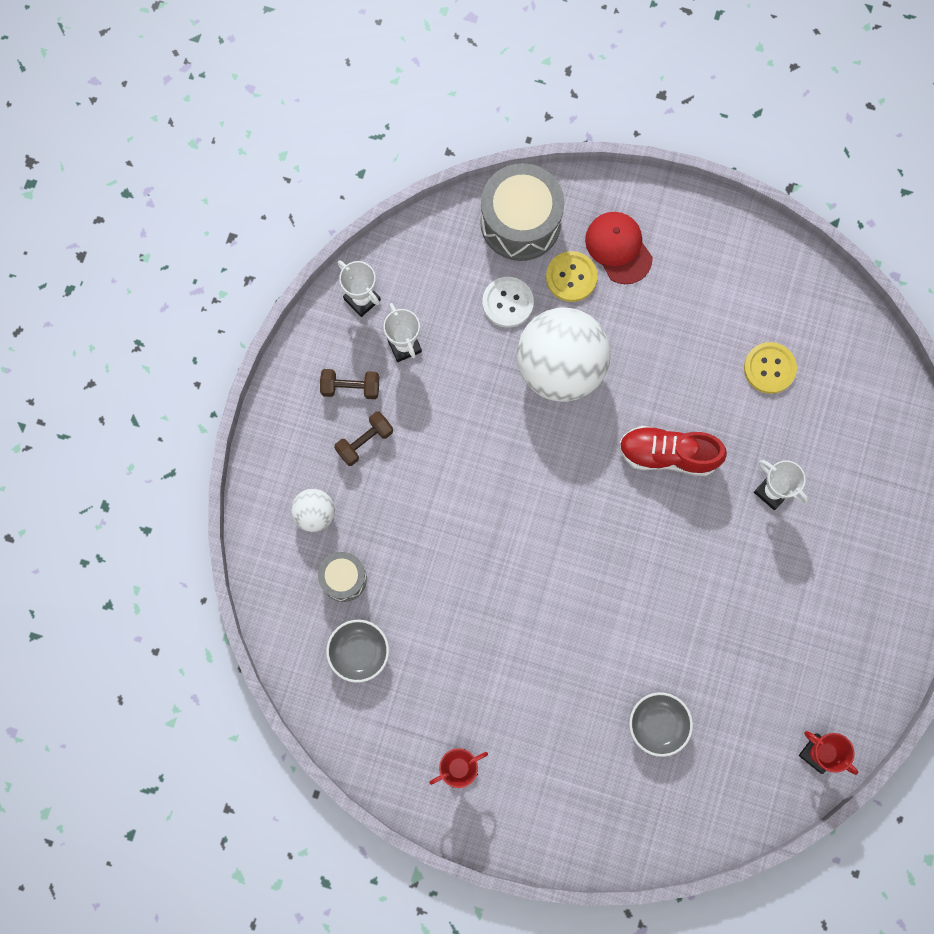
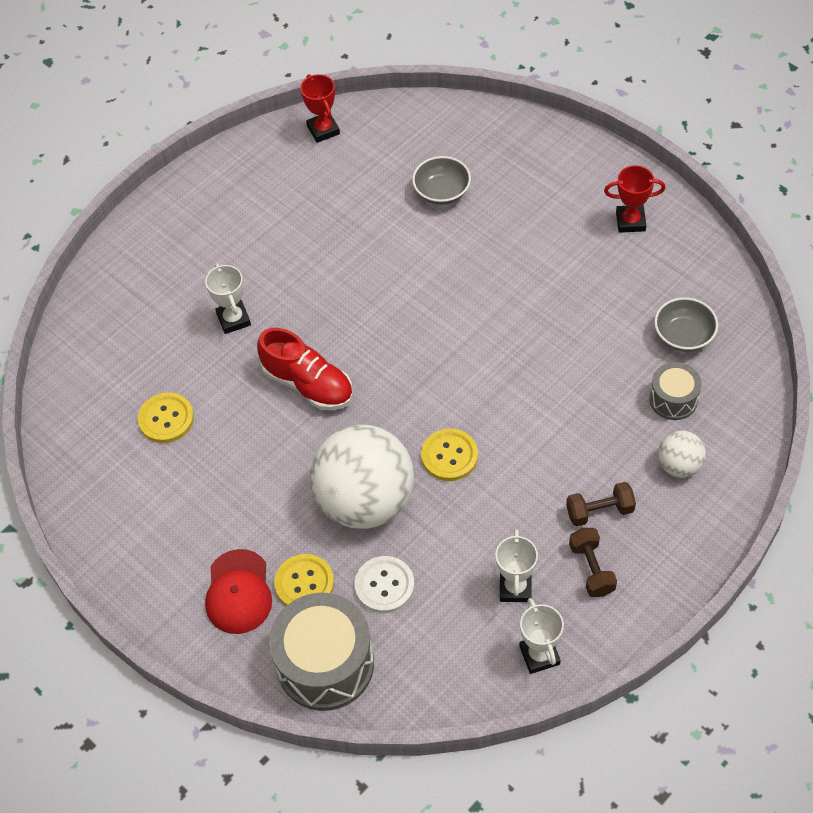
camera: 150 degrees left, 20 degrees down
(350, 387) = (591, 569): brown dumbbell -> brown dumbbell turned 45 degrees clockwise
(511, 438) = (449, 456): none -> yellow button

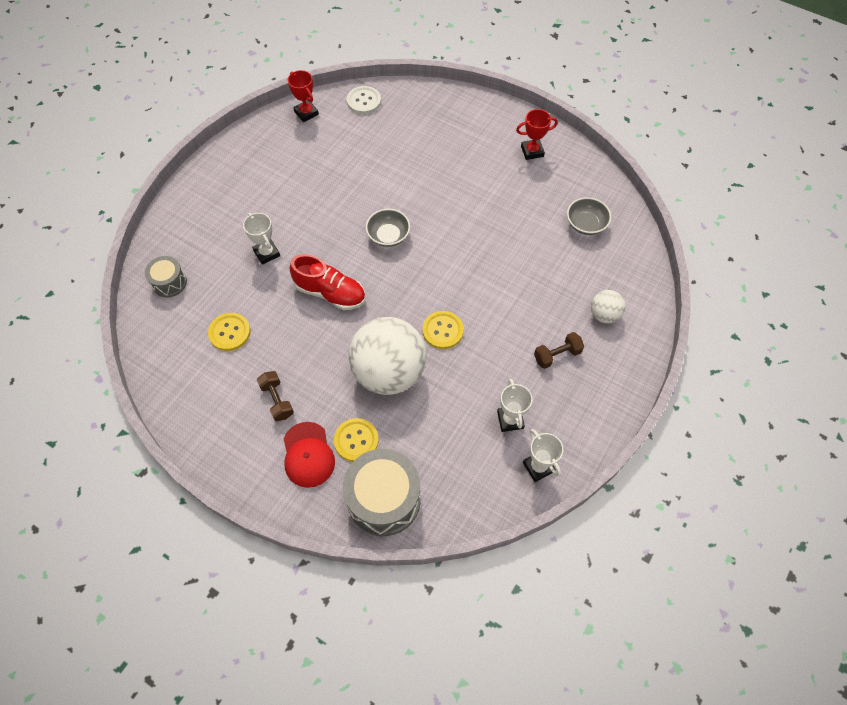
camera: 15 degrees left, 5 degrees up
(384, 585) = (415, 433): white button -> white button (364, 101)
(442, 192) = (398, 146): grey bowl -> grey bowl (388, 236)
(591, 569) = (561, 398): brown dumbbell -> brown dumbbell (277, 400)
(673, 399) = (589, 269): grey drum -> grey drum (169, 282)

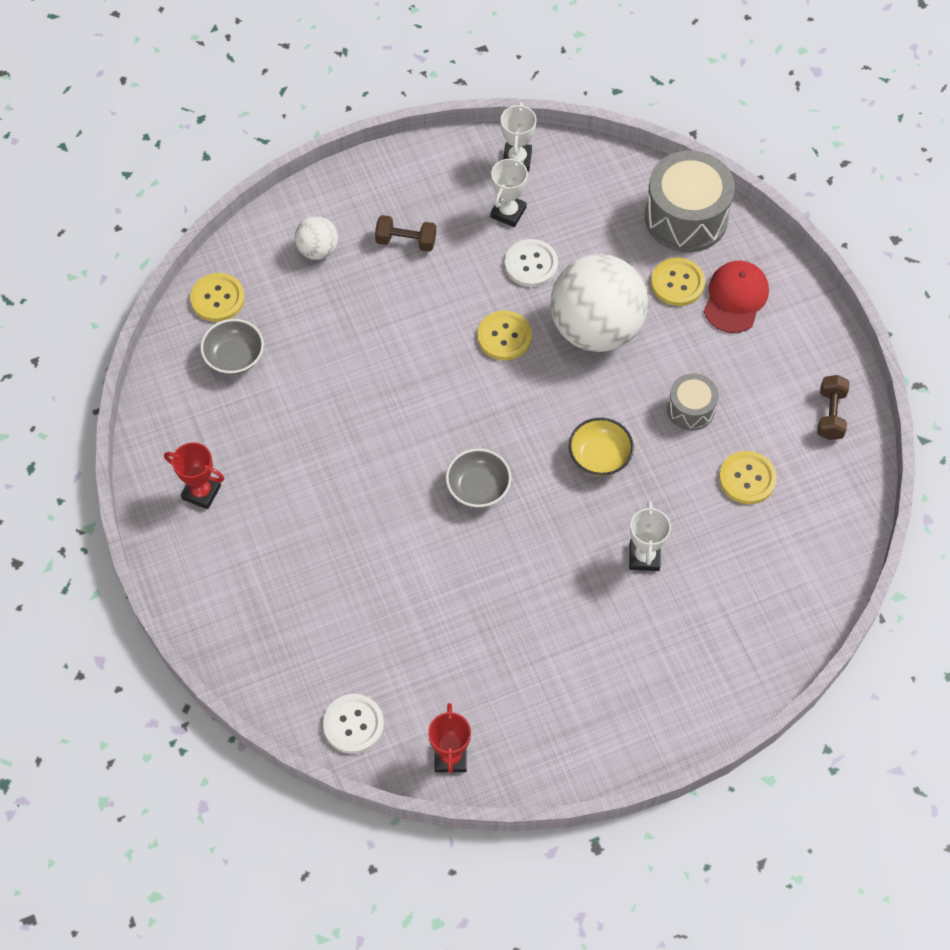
camera: 145 degrees left, 0 degrees up
(169, 282) = (788, 590): grey drum -> grey drum (690, 409)
(277, 400) = (736, 370): brown dumbbell -> brown dumbbell (830, 414)
(330, 293) = (599, 456): red shoe -> yellow bowl
(464, 391) = (531, 264): none -> white button
(629, 250) = (217, 299): none -> yellow button

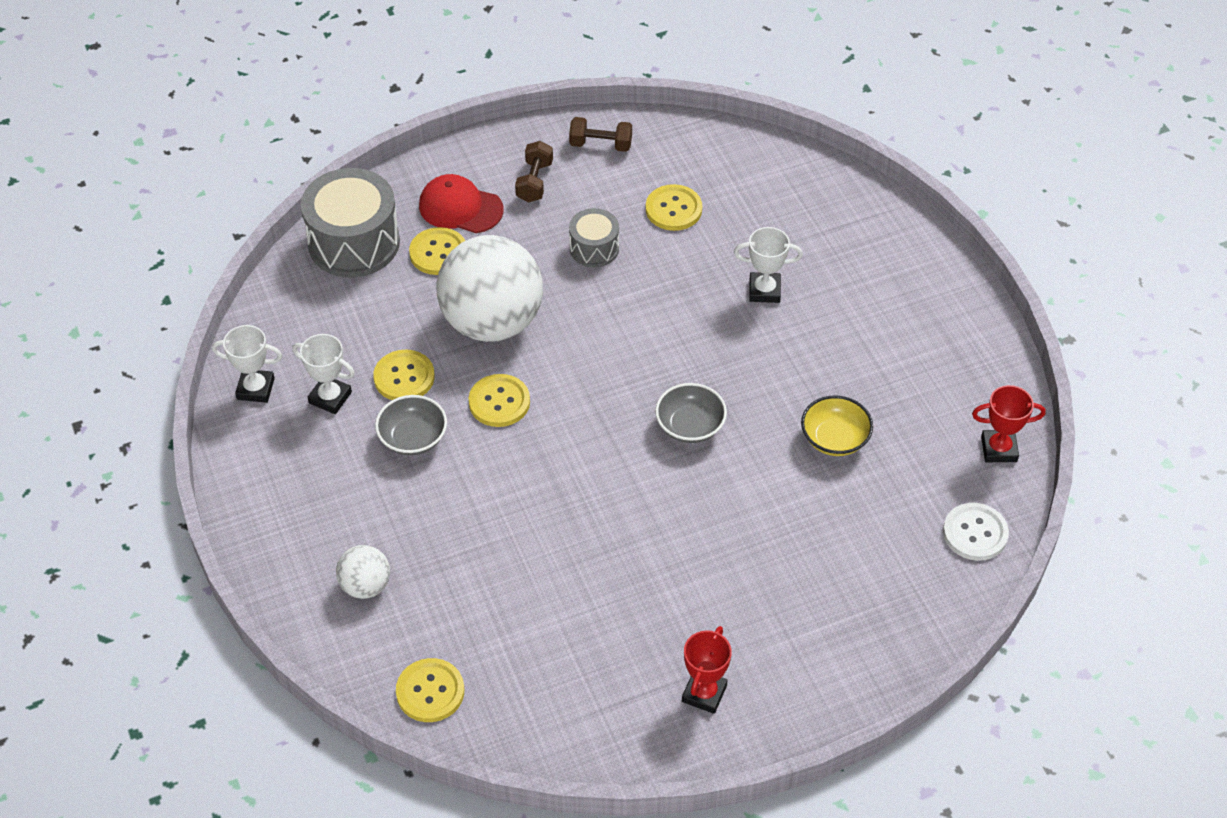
camera: 90 degrees left, 10 degrees down
(234, 357) = (516, 668): grey bowl -> grey bowl (413, 438)
(406, 241) = (361, 495): brown dumbbell -> brown dumbbell (534, 182)
(531, 264) = (404, 377): white button -> yellow button
(599, 456) = (650, 323): yellow bowl -> yellow bowl (834, 439)

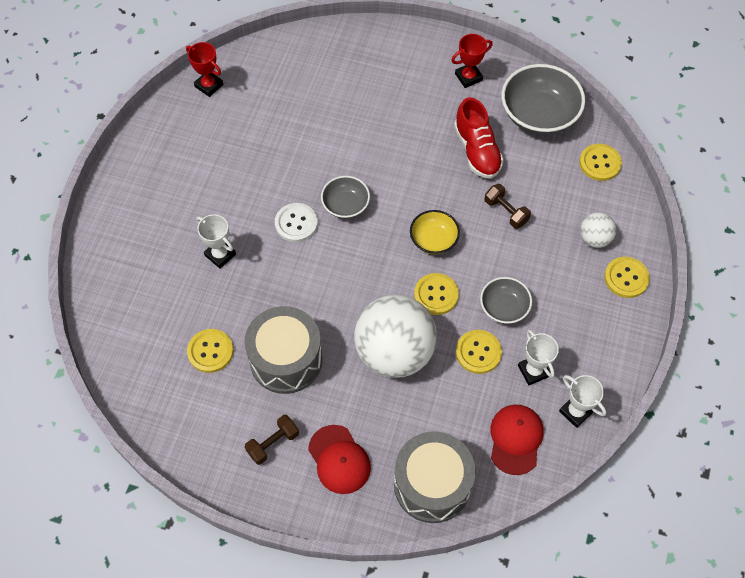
camera: 140 degrees left, 10 degrees up
(301, 327) = (516, 439): none -> red cap
(438, 253) = (384, 432): yellow button -> yellow button (626, 278)
(564, 705) = (539, 115): none -> grey bowl
(594, 248) = (286, 359): grey drum -> grey drum, size x1.85
(600, 145) = (202, 441): brown dumbbell -> brown dumbbell (506, 212)
(600, 597) = (477, 150): none -> red shoe
(834, 439) = (280, 146): yellow bowl -> yellow bowl (433, 240)
(975, 533) = (268, 58): white button -> white button (296, 223)

